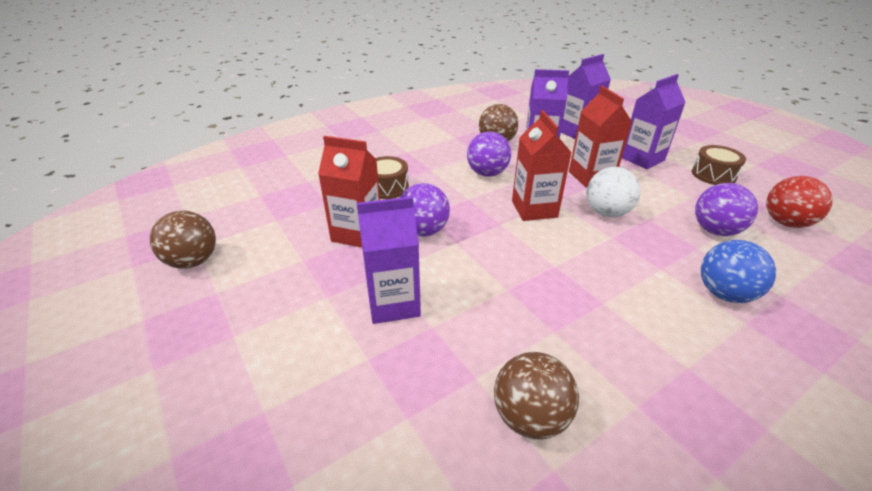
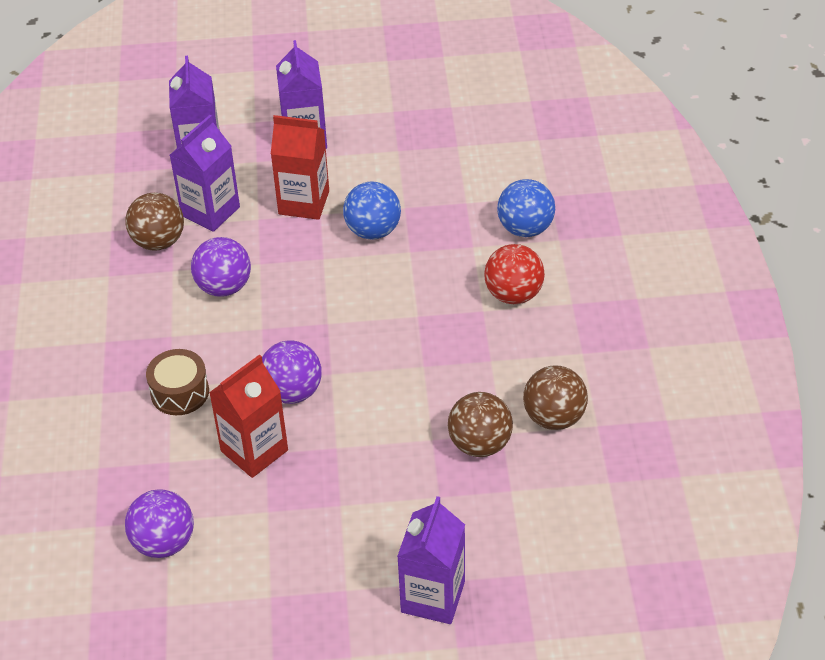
camera: 60 degrees left, 10 degrees up
(193, 261) = (198, 612): brown ball -> brown ball (480, 444)
(393, 303) = (385, 456): purple carton -> purple carton (433, 597)
(534, 209) = (324, 283): red carton -> none
(607, 213) = (373, 231): white ball -> blue ball
(713, 175) = (377, 106): brown drum -> none
(715, 230) = (455, 174): purple ball -> purple ball (164, 542)
(785, 223) = (480, 119): red ball -> red ball (513, 294)

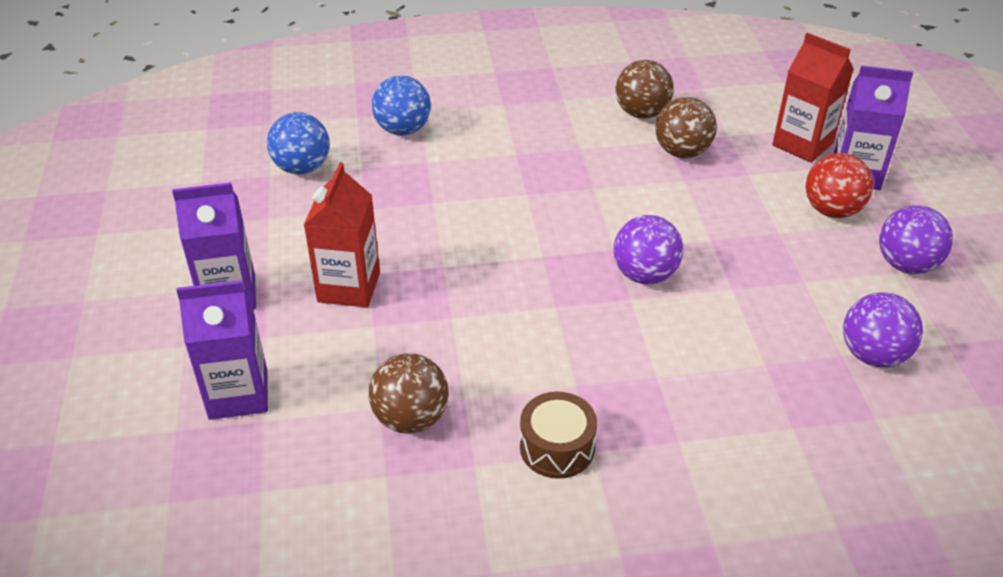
camera: 95 degrees left, 5 degrees down
(180, 392) = (664, 366): brown drum -> brown drum (557, 447)
(210, 211) = (356, 372): purple carton -> none
(224, 287) = (492, 345): purple ball -> purple ball (906, 265)
(254, 451) = (731, 297): red carton -> red carton (802, 144)
(373, 231) = (400, 230): blue ball -> blue ball (302, 168)
(513, 294) = (493, 136): red ball -> red ball (832, 210)

